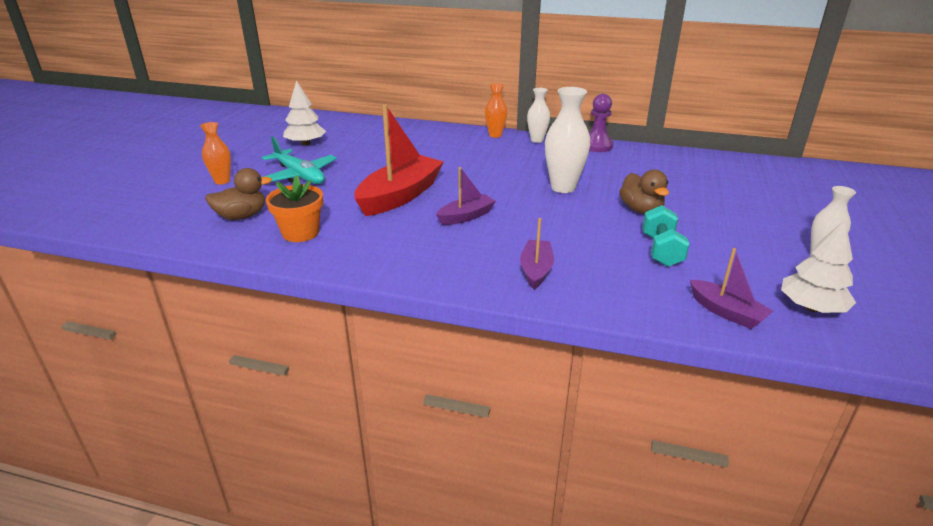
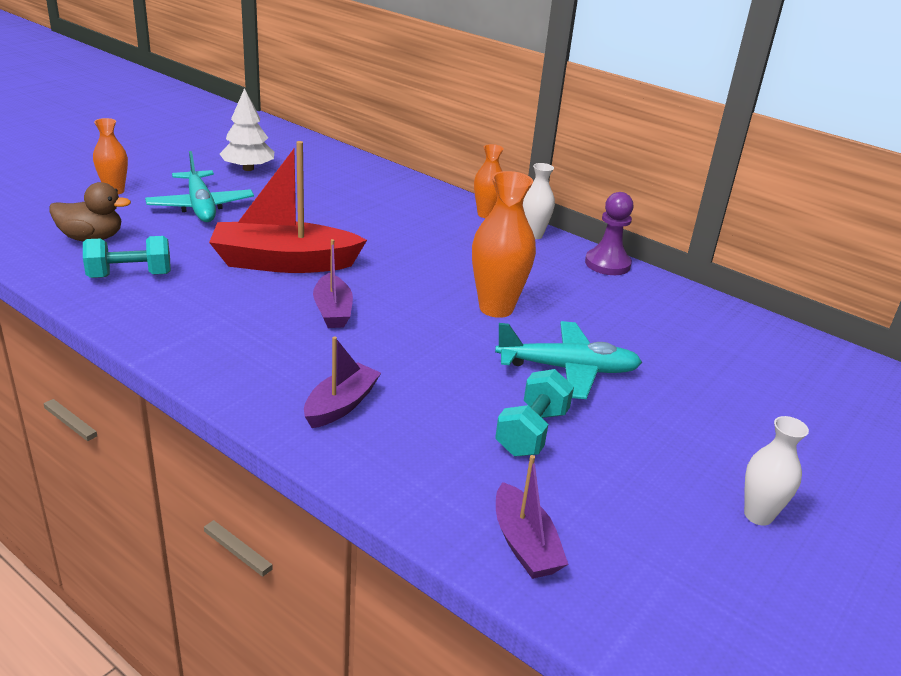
camera: 20 degrees right, 0 degrees up
(300, 233) = (130, 275): orange flower pot -> turquoise dumbbell
(400, 196) = (284, 262): red boat -> red boat turned 150 degrees counterclockwise
(466, 216) = (332, 311): purple boat -> purple boat turned 90 degrees clockwise
(563, 187) = (496, 308): white vase -> orange vase
(641, 210) = (567, 369): brown duck -> turquoise plane
(811, 307) = (654, 582): white tree -> none

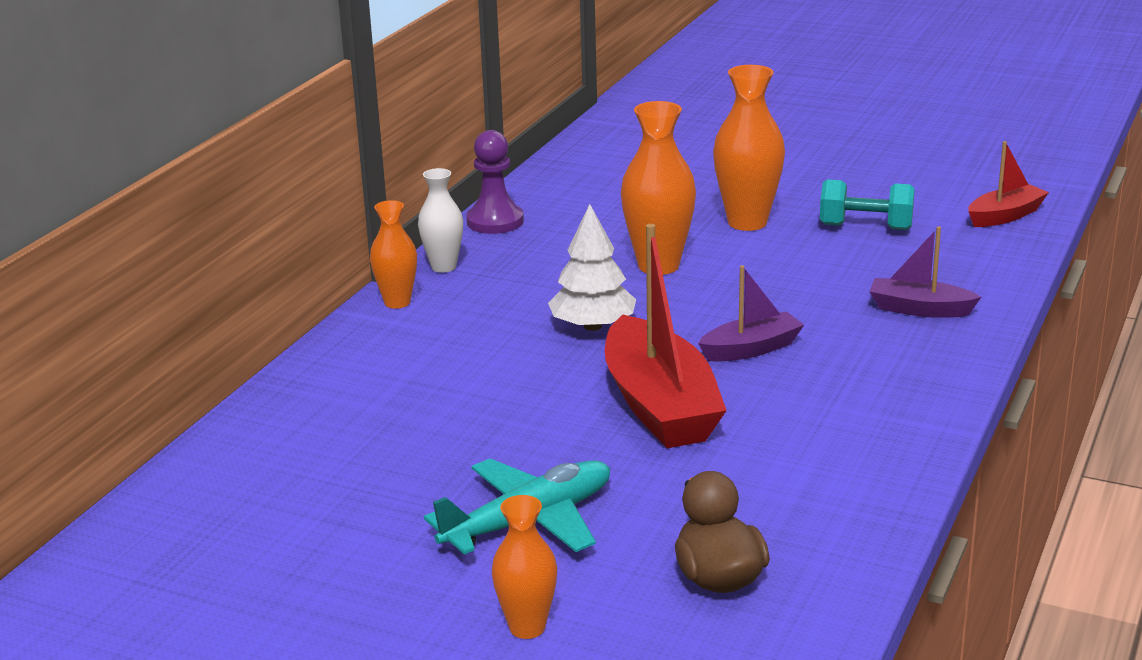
camera: 100 degrees left, 5 degrees down
(130, 275) = (796, 504): turquoise dumbbell -> none
(248, 168) = (334, 524): white tree -> white tree (593, 326)
(524, 544) = (1005, 216): purple boat -> red boat
(567, 369) = (747, 222): turquoise plane -> orange vase
(758, 515) = (879, 149): white vase -> none

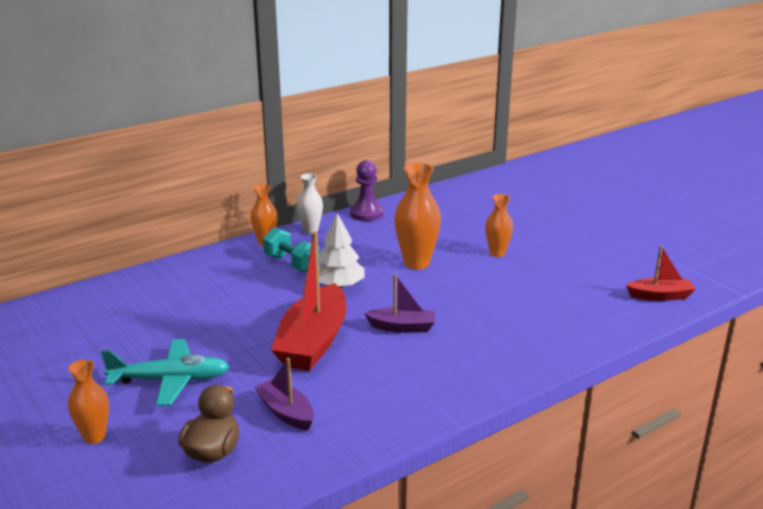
camera: 30 degrees right, 0 degrees up
(747, 222) = (497, 253): orange vase -> orange vase, size x0.61
(865, 227) = (562, 276): turquoise dumbbell -> turquoise dumbbell (291, 263)
(919, 309) = (529, 337): purple boat -> purple boat (286, 412)

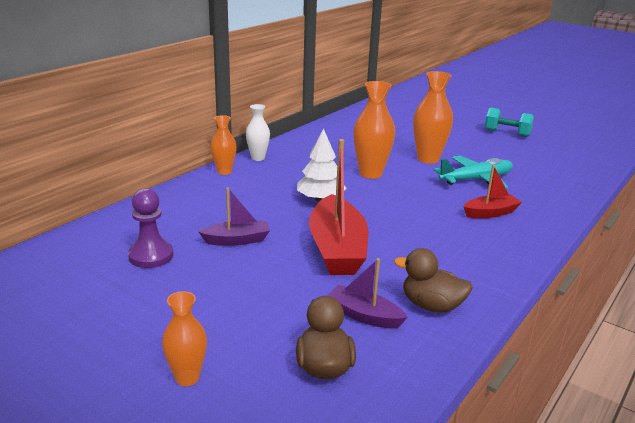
camera: 20 degrees left, 0 degrees up
(170, 380) = (226, 306): turquoise plane -> turquoise plane (476, 179)
(291, 263) = (262, 186): turquoise dumbbell -> turquoise dumbbell (507, 133)
(359, 415) = (431, 306): none -> brown duck
(366, 213) = (296, 140): purple pawn -> purple pawn (151, 256)
(402, 327) = (403, 225): purple boat -> purple boat (237, 240)
(497, 253) = (428, 159): orange vase -> orange vase, size x1.63
(660, 296) = (574, 176): red boat -> red boat (490, 213)

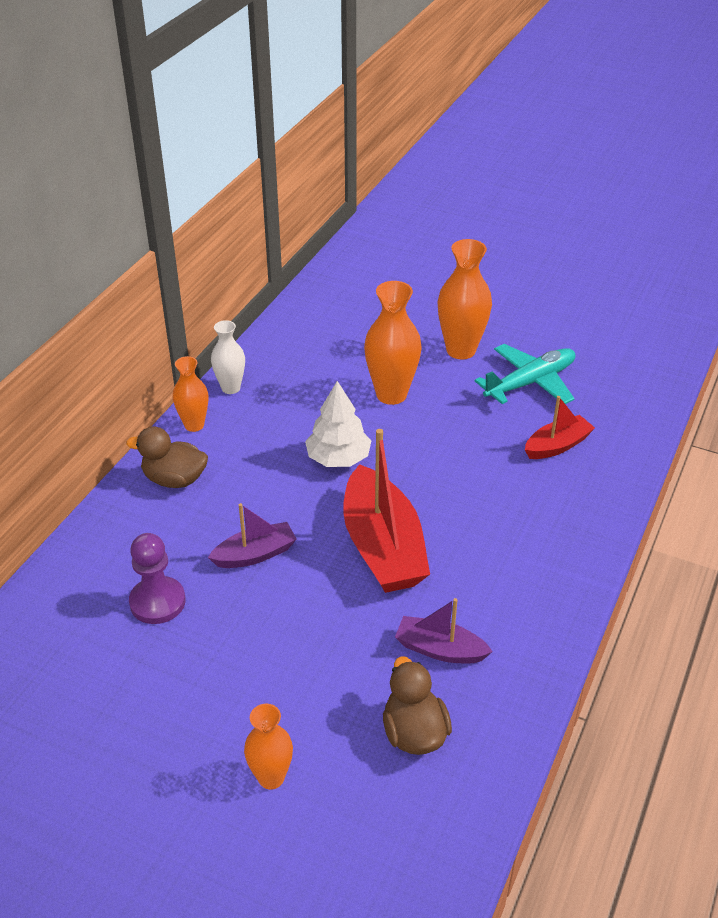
camera: 10 degrees left, 15 degrees up
(431, 306) = (512, 619): brown duck -> brown duck (174, 479)
(507, 133) = (557, 274): turquoise dumbbell -> none

